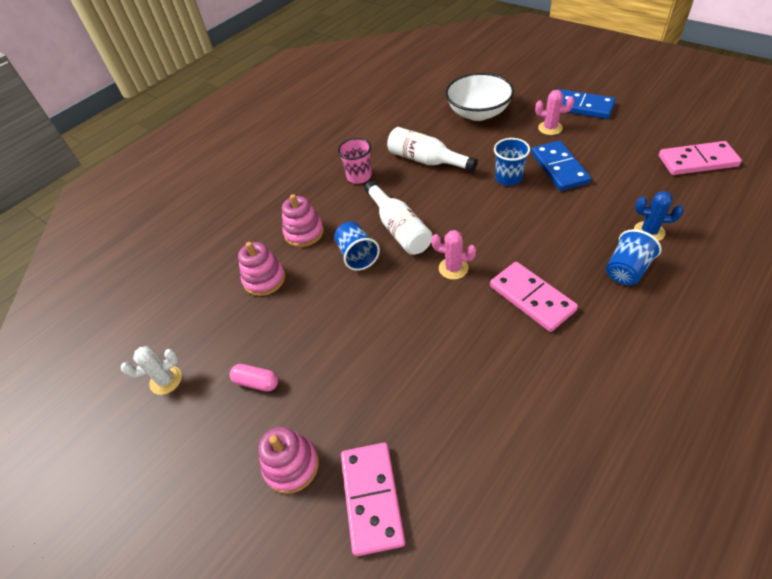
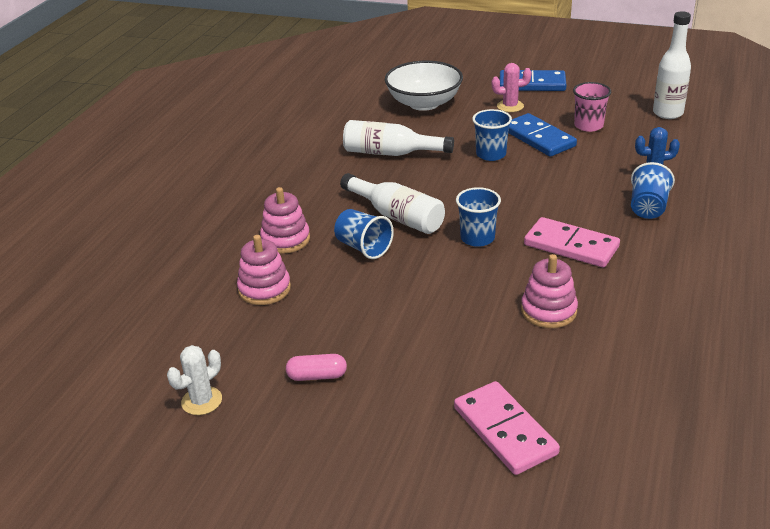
camera: 25 degrees left, 15 degrees down
(291, 465) = (403, 430): pink stacking toy -> pink stacking toy (548, 311)
(359, 176) = (320, 179): pink cup -> pink cup (588, 126)
(453, 268) = (477, 238): pink cactus -> blue cup
(697, 161) = (668, 113): pink domino -> white bottle

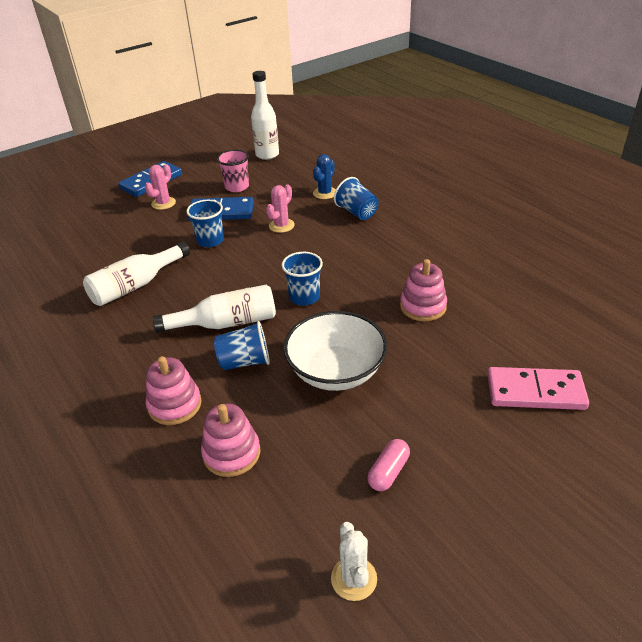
camera: 55 degrees left, 5 degrees up
(424, 103) = (94, 237): white bowl -> white bowl (336, 371)
(563, 177) = (281, 225): none -> pink cactus
(571, 246) = (362, 261): pink domino -> none

